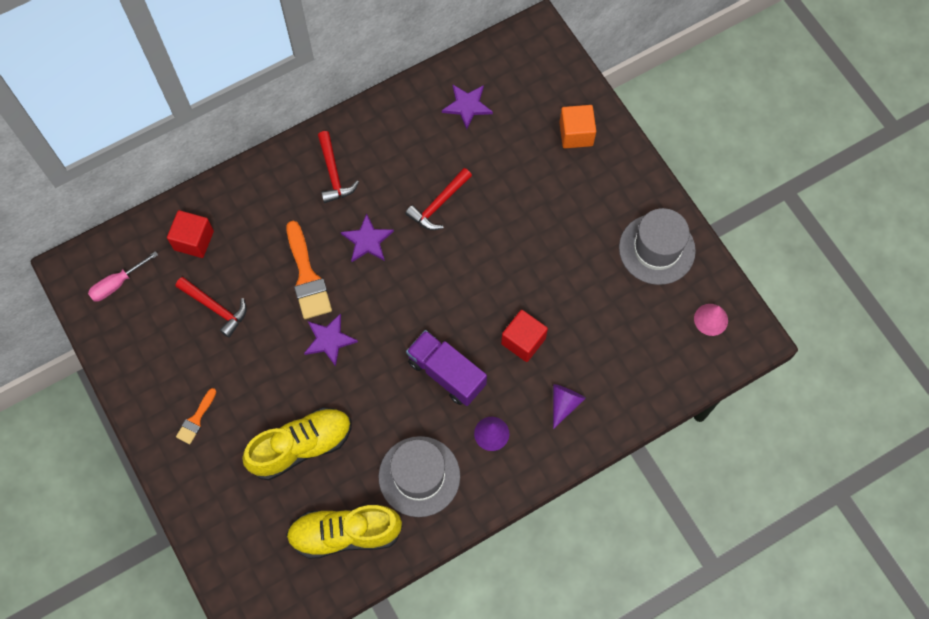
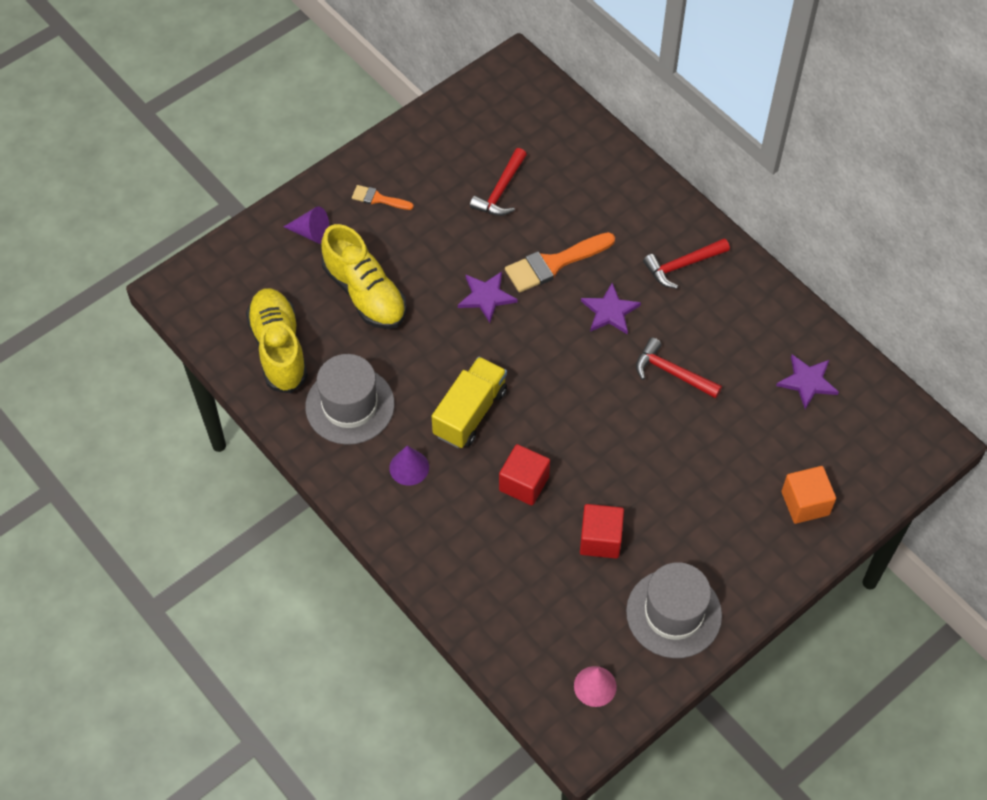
camera: 80 degrees right, 10 degrees down
(117, 284) = (508, 104): pink screwdriver -> none
(194, 240) = (571, 157): red cube -> red cube (600, 539)
(446, 373) = (470, 413): purple truck -> yellow truck
(564, 403) = (457, 536): purple cone -> purple cone (311, 232)

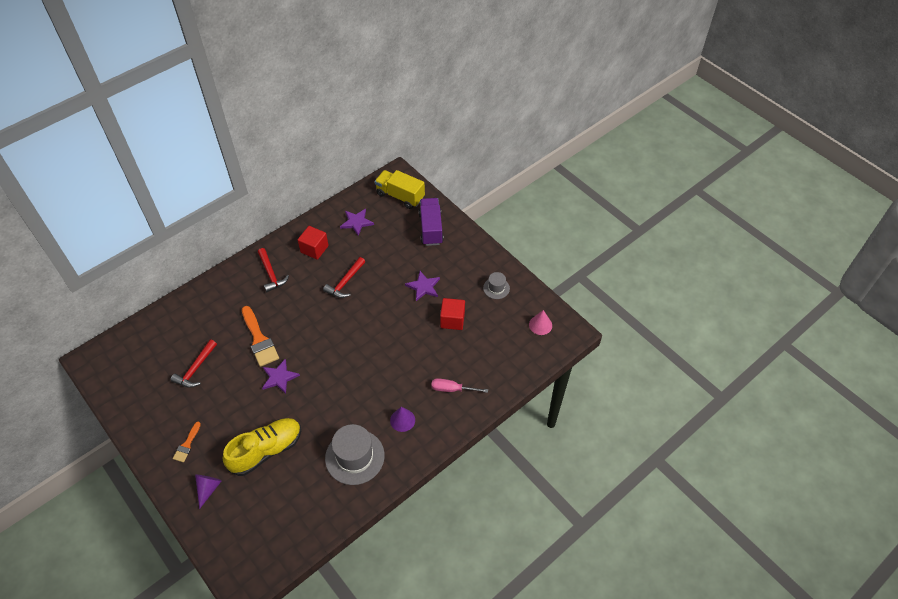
camera: 90 degrees left, 5 degrees down
(279, 348) = (305, 505): yellow shoe -> none
(463, 538) = (452, 389): none -> pink screwdriver
(470, 413) = (365, 386): yellow truck -> yellow truck (400, 196)
(501, 191) = (195, 369): red hammer -> red hammer turned 90 degrees clockwise
(524, 483) = (415, 357): red cube -> red cube (314, 249)
(610, 311) = (299, 311): purple star -> purple star (423, 287)
(673, 613) = (496, 288): grey hat -> grey hat, size x0.52
(805, 503) = (431, 228): orange cube -> purple truck

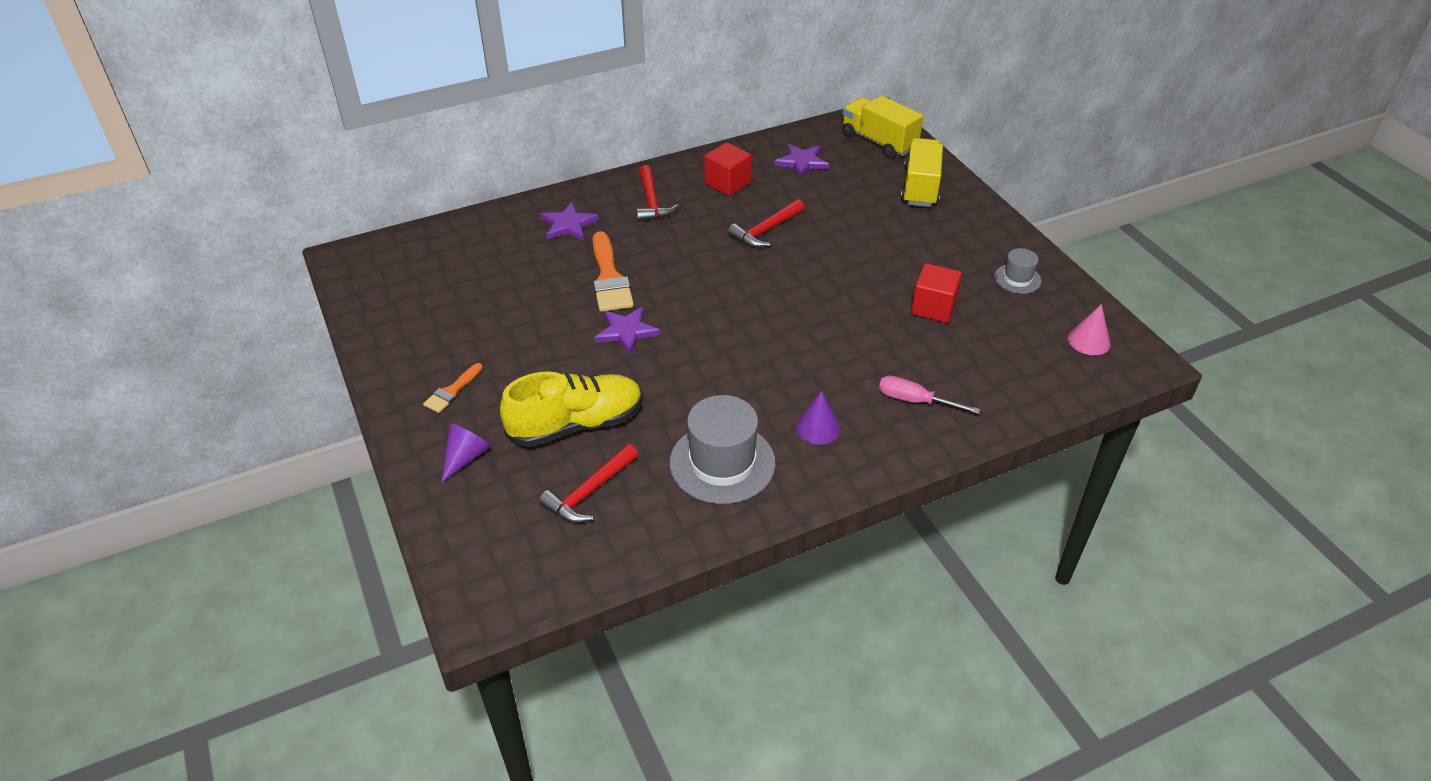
camera: 15 degrees right, 10 degrees down
(195, 369) = (499, 297): red hammer -> red hammer (589, 492)
(423, 287) = (893, 257): purple star -> purple star (568, 224)
(431, 228) = (920, 187): purple truck -> yellow truck

